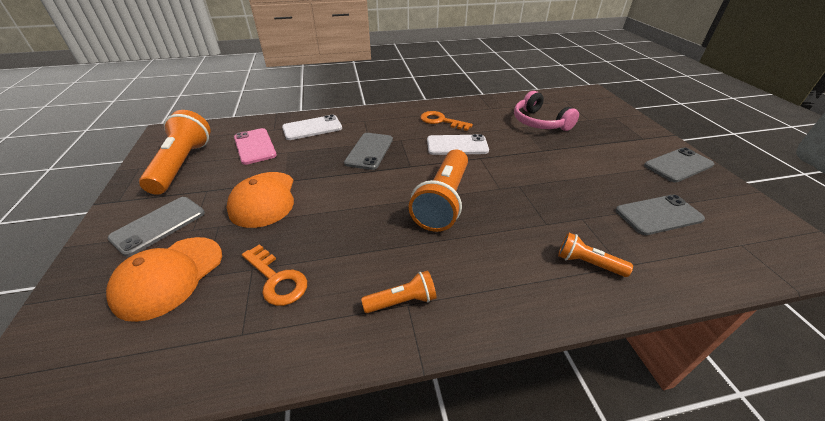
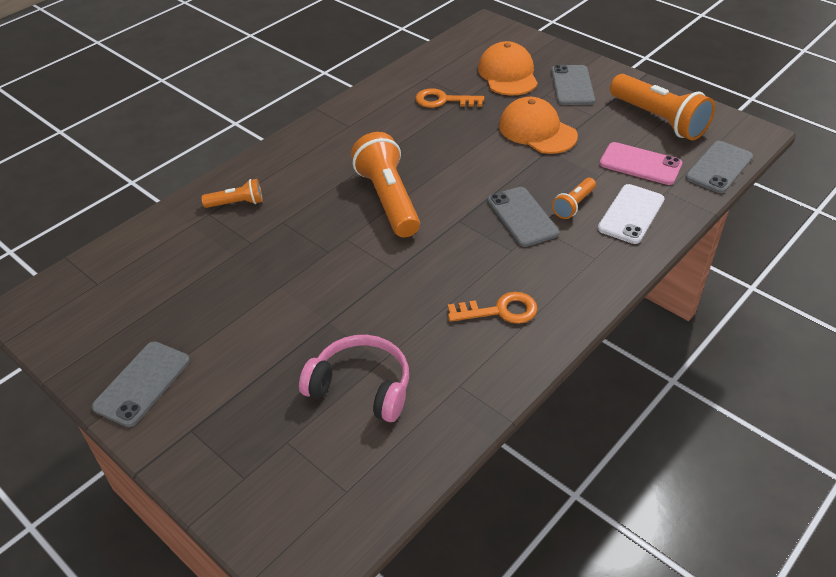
camera: 145 degrees right, 5 degrees up
(402, 301) = (353, 125): orange flashlight -> orange flashlight (574, 205)
(457, 145) = (437, 275): white phone -> none
(658, 215) = (175, 282): grey phone -> grey phone (719, 167)

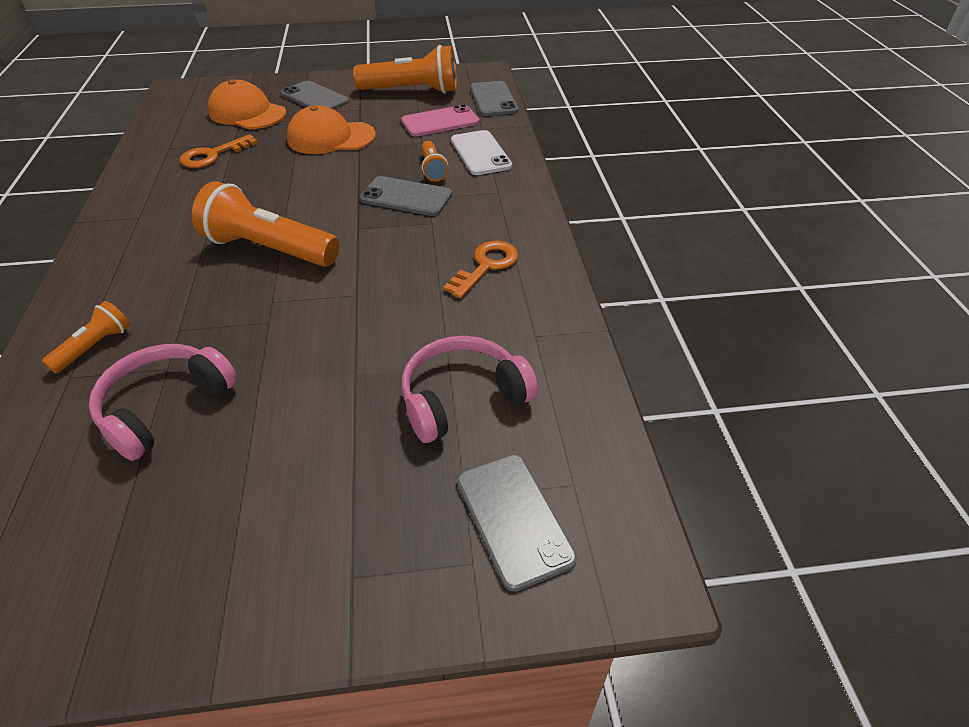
camera: 50 degrees left, 0 degrees up
(142, 383) = (223, 588): grey phone -> grey phone (513, 519)
(225, 266) = (165, 406): none -> pink headphones

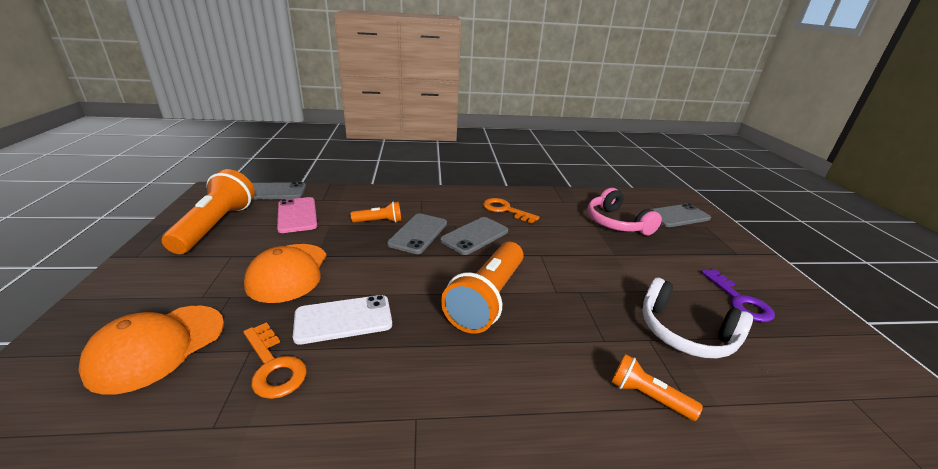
camera: 90 degrees left, 15 degrees down
(165, 406) = (685, 333): pink headphones -> white headphones
(209, 505) = (739, 300): none -> purple key
(315, 98) = (168, 287): grey phone -> grey phone (475, 236)
(480, 153) = (363, 202): white phone -> white phone (343, 319)

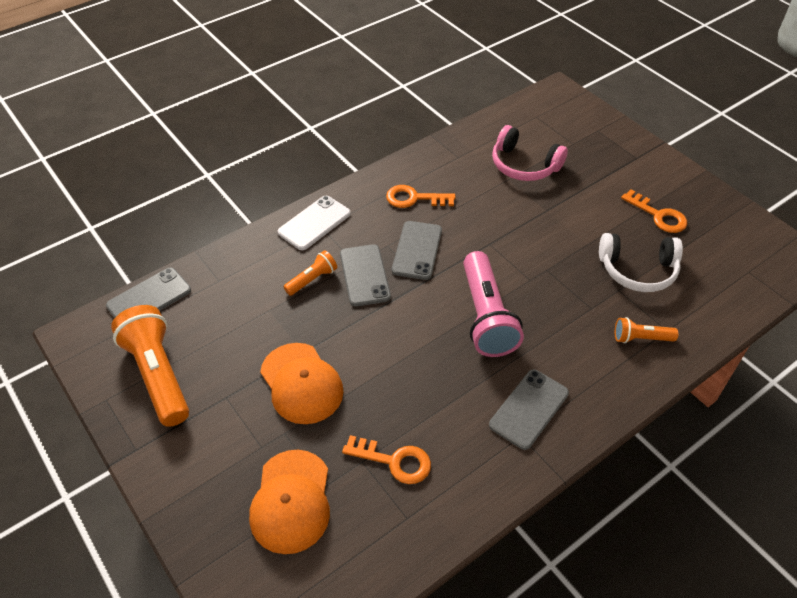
camera: 30 degrees left, 20 degrees up
(297, 215) = (221, 315): pink phone -> none
(343, 319) = (399, 398): white phone -> white phone (314, 223)
(487, 299) = (486, 316): orange flashlight -> pink flashlight
(677, 216) = (569, 126): grey phone -> grey phone (529, 409)
(739, 300) = (658, 215): purple key -> orange key

